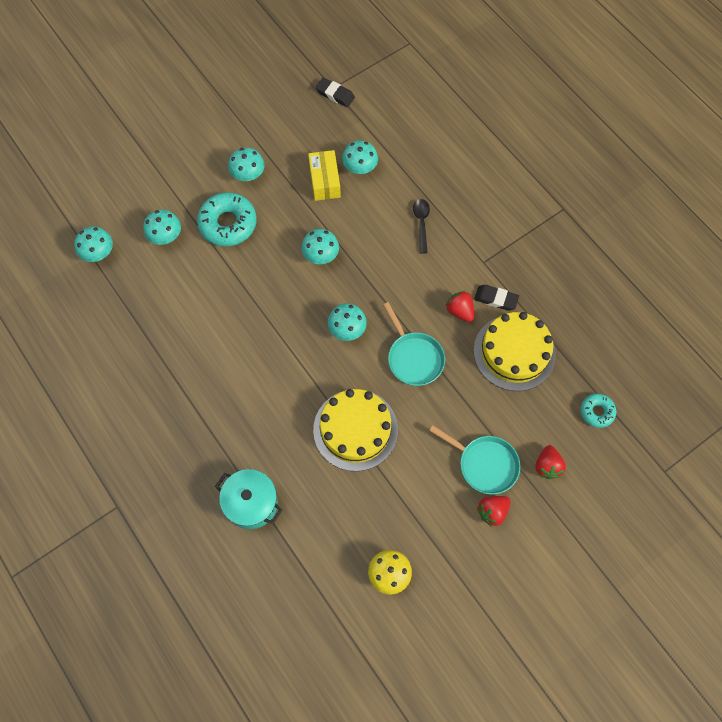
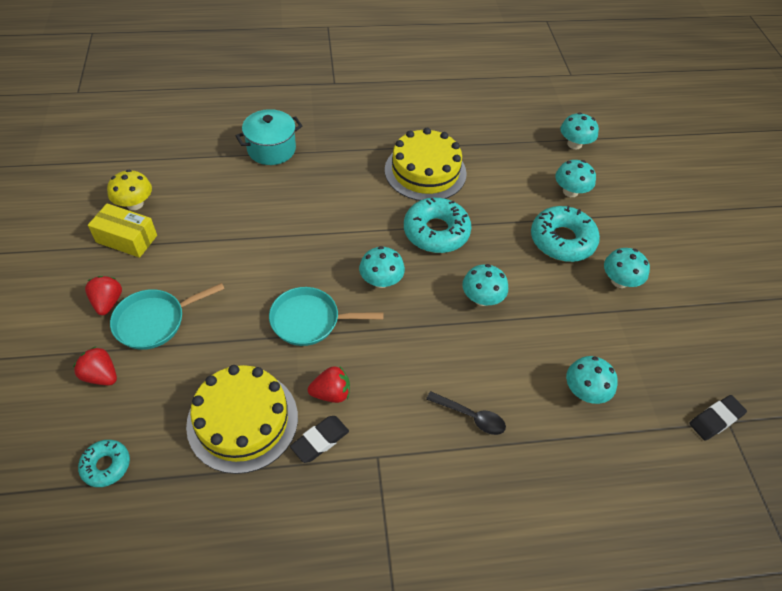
camera: 115 degrees right, 15 degrees down
(273, 314) = (436, 232): none -> turquoise donut
(325, 181) = (579, 346): yellow box -> yellow box (126, 239)
(355, 429) = (275, 240): yellow cake -> yellow cake (425, 171)

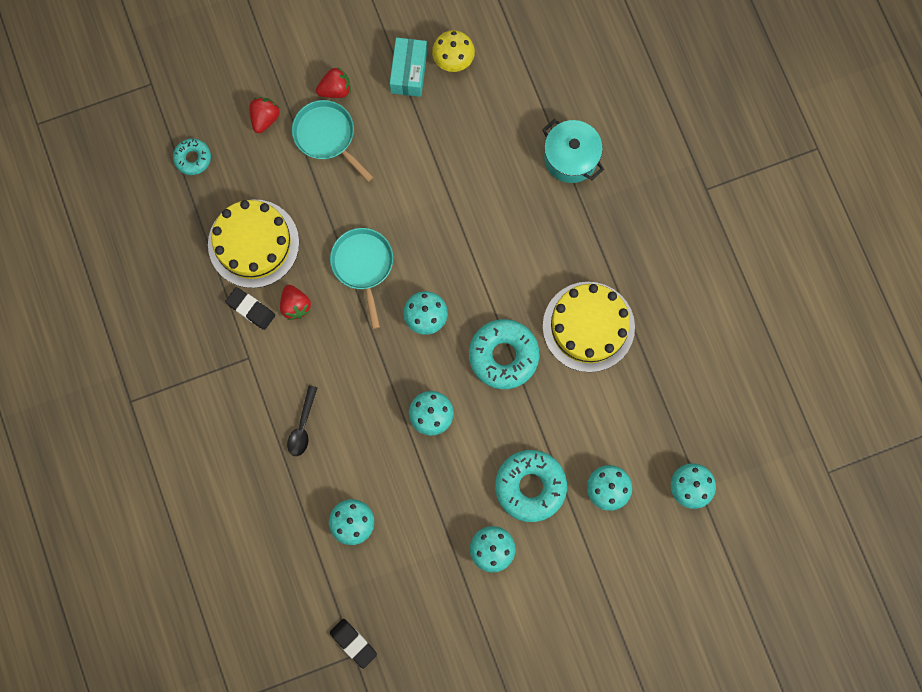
camera: 80 degrees right, 25 degrees up
(126, 239) = (409, 72): yellow box -> turquoise box

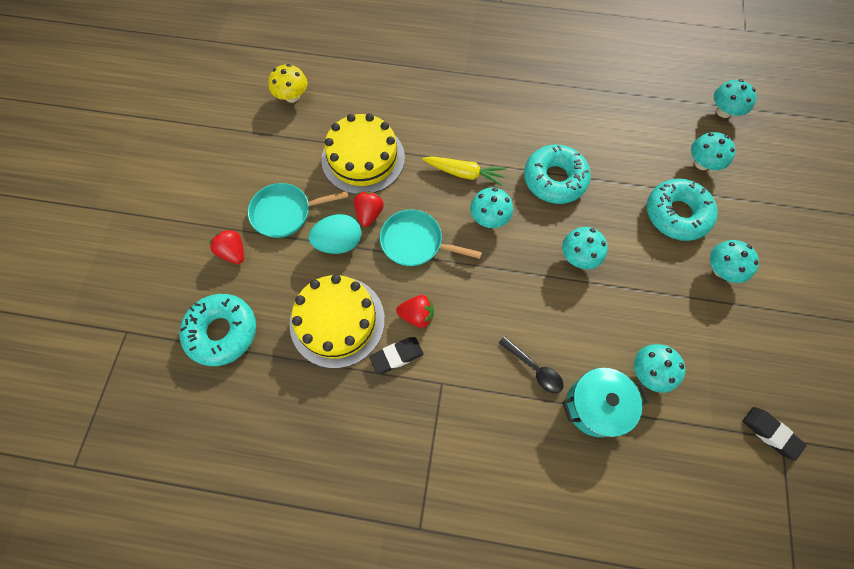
camera: 60 degrees left, 10 degrees down
(193, 158) = (222, 332): turquoise donut -> turquoise donut, size x1.82
(324, 200) = (339, 243): none -> turquoise egg
(335, 89) = (252, 186): red strawberry -> red strawberry (369, 214)
(353, 643) = (770, 433): black eraser -> black eraser turned 60 degrees clockwise
(409, 72) = (279, 129): turquoise box -> none
(461, 269) = (464, 173): none -> yellow carrot
(571, 158) = (423, 63): turquoise pot -> turquoise pot (595, 406)
(588, 326) = (562, 113): yellow cake -> yellow cake (363, 158)

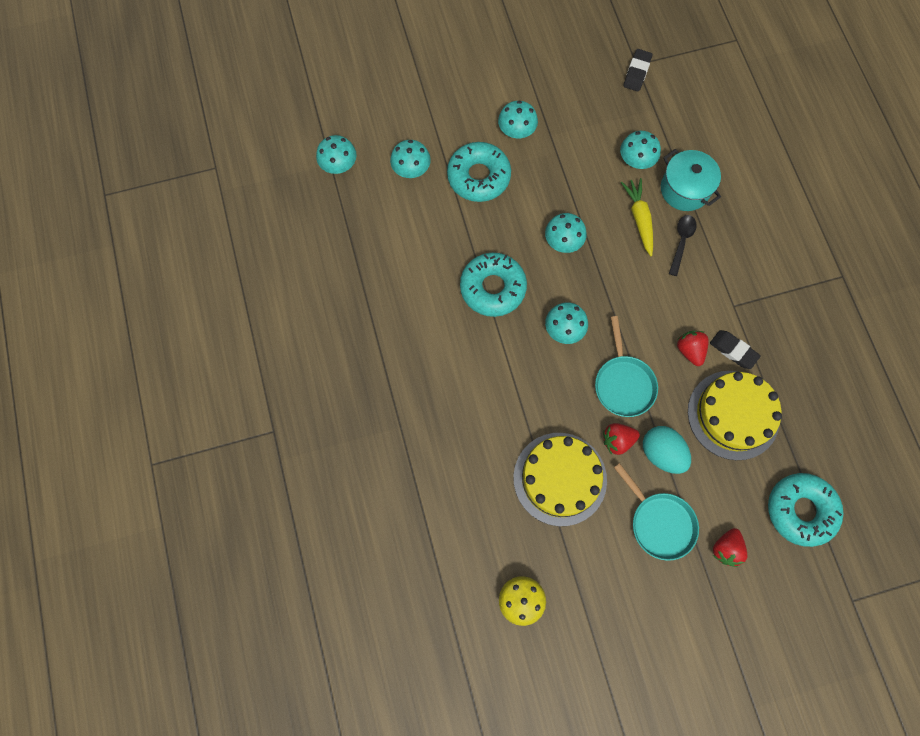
camera: 115 degrees left, 5 degrees up
(464, 173) = (527, 371): yellow carrot -> yellow carrot (639, 219)

